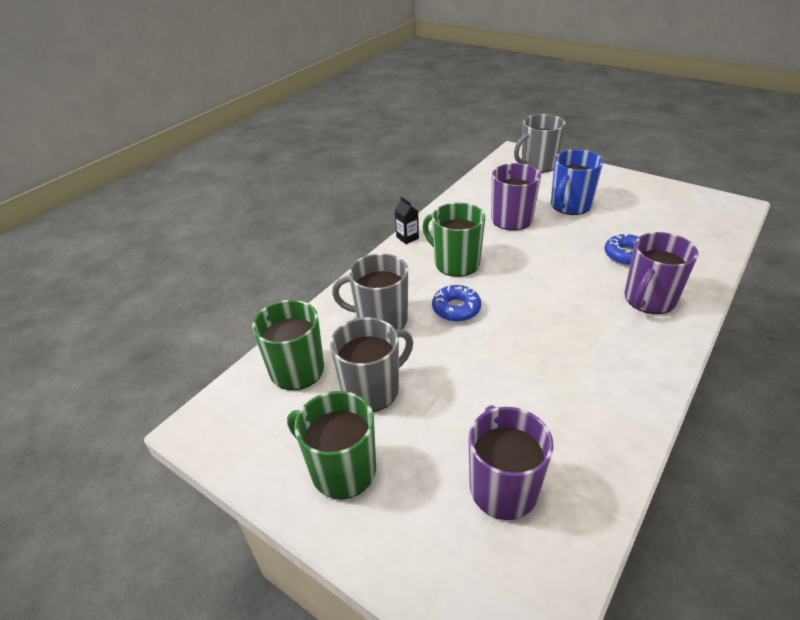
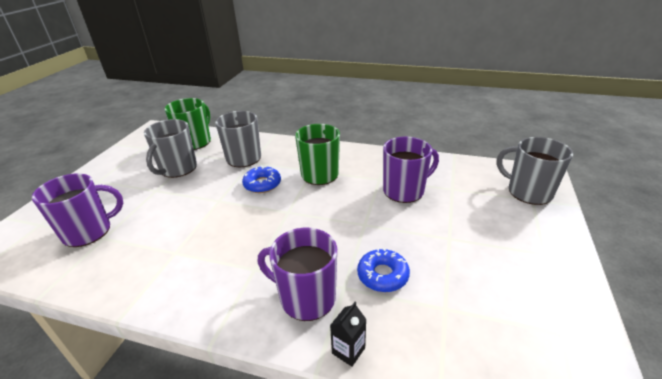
camera: 70 degrees right, 5 degrees down
(342, 470) = (117, 173): green mug -> none
(372, 389) = (178, 169): grey mug -> grey mug turned 75 degrees clockwise
(407, 238) = (344, 148): black carton -> black carton (348, 350)
(570, 205) = (458, 224): blue mug -> none

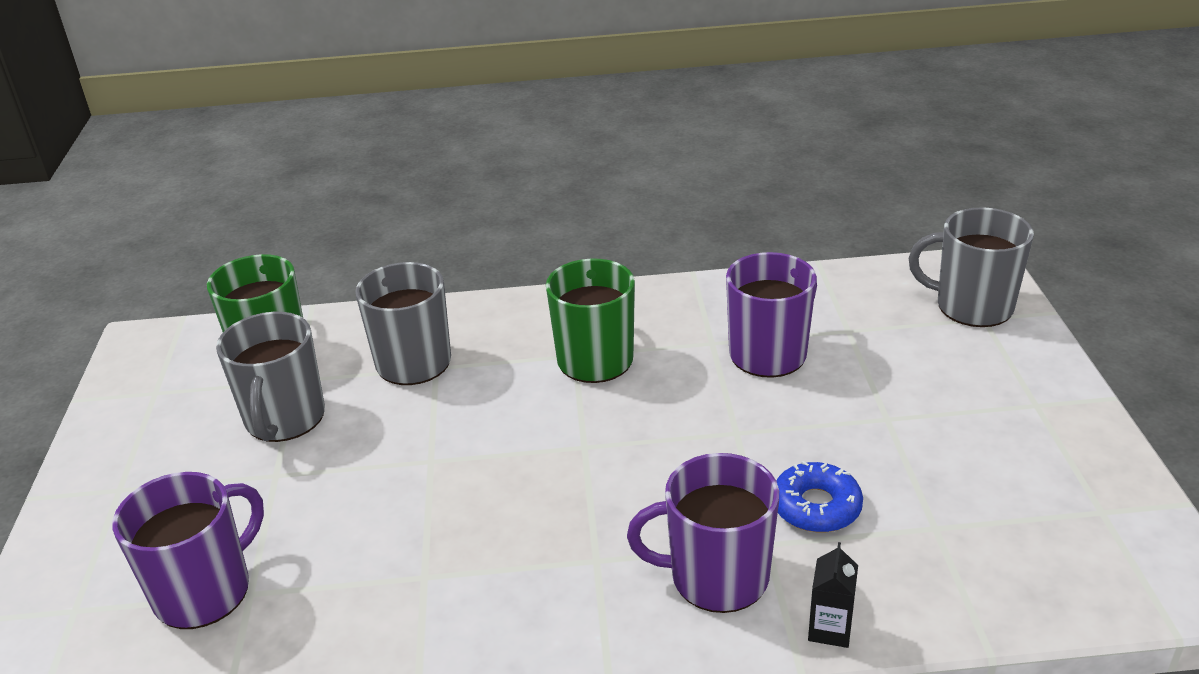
camera: 20 degrees left, 0 degrees up
(262, 184) = (494, 406): blue donut -> none

